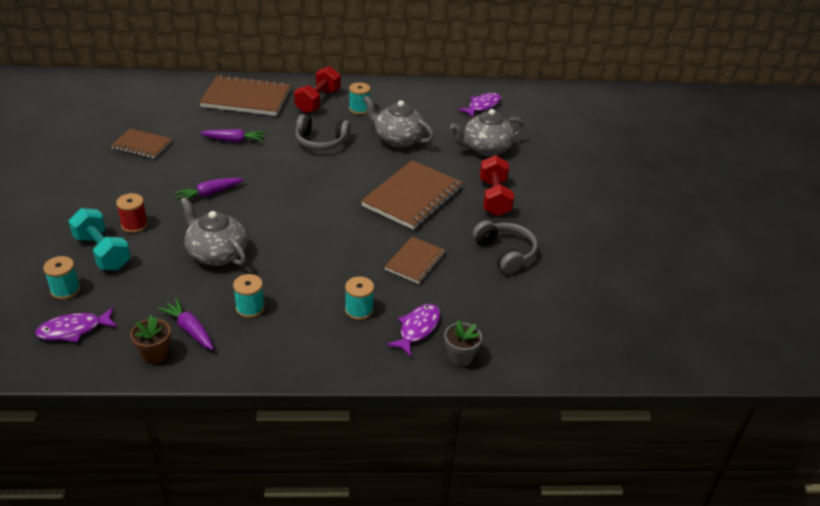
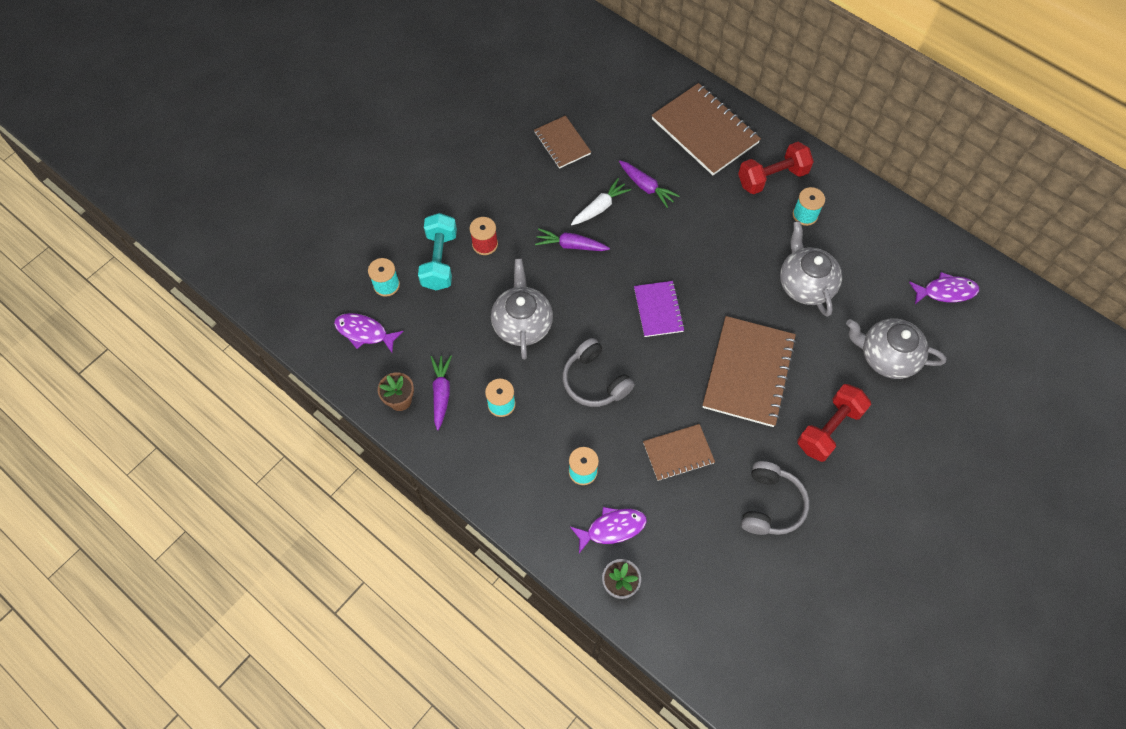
camera: 45 degrees right, 25 degrees up
(210, 165) = (600, 207): none -> white carrot
(314, 196) = (658, 310): none -> purple notebook
(321, 142) = (726, 239): grey headphones -> grey headphones (594, 381)
(412, 197) = (748, 372): brown notebook -> brown notebook turned 60 degrees counterclockwise

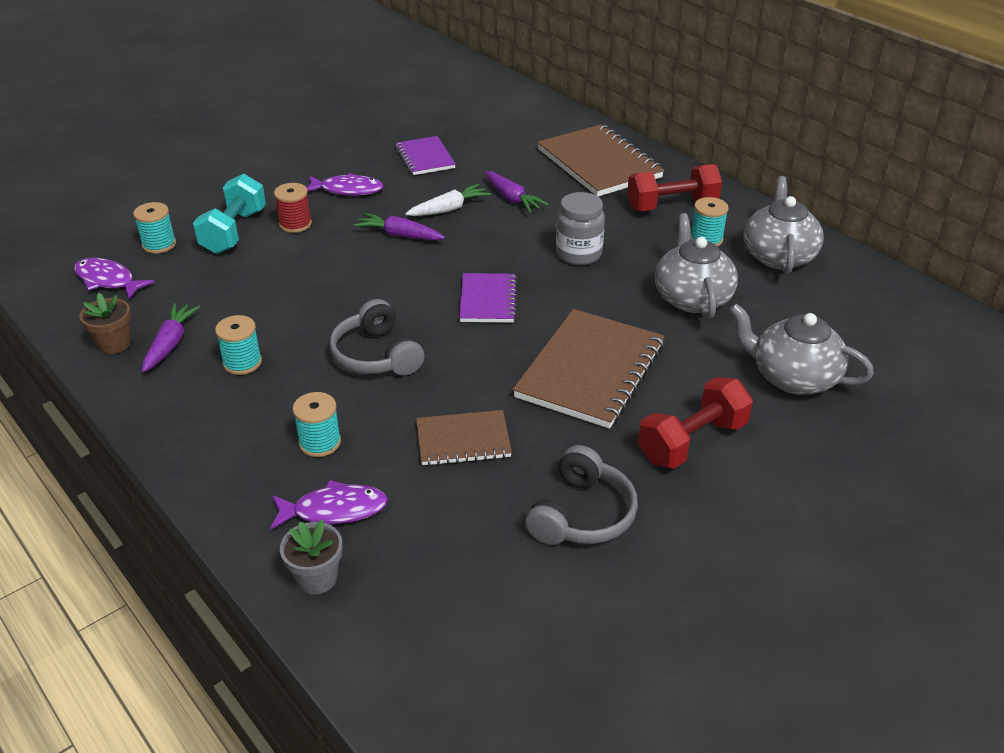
camera: 10 degrees right, 25 degrees down
(522, 323) = (307, 293): grey teapot -> grey teapot (778, 256)
(562, 143) = (425, 158): brown notebook -> purple notebook
(713, 247) = (578, 254): none -> grey jar
(946, 291) = (887, 324): purple fish -> purple fish (348, 190)

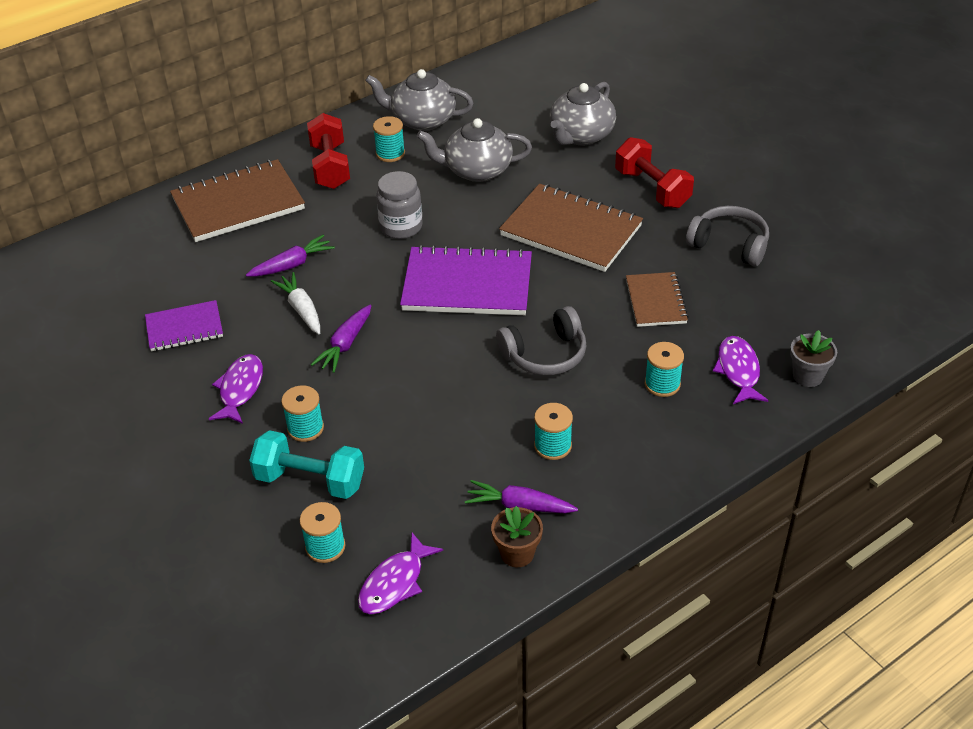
camera: 85 degrees left, 5 degrees up
(295, 224) = (305, 428): red spool -> turquoise spool
(488, 300) = (467, 285): purple notebook -> purple notebook, size x1.76

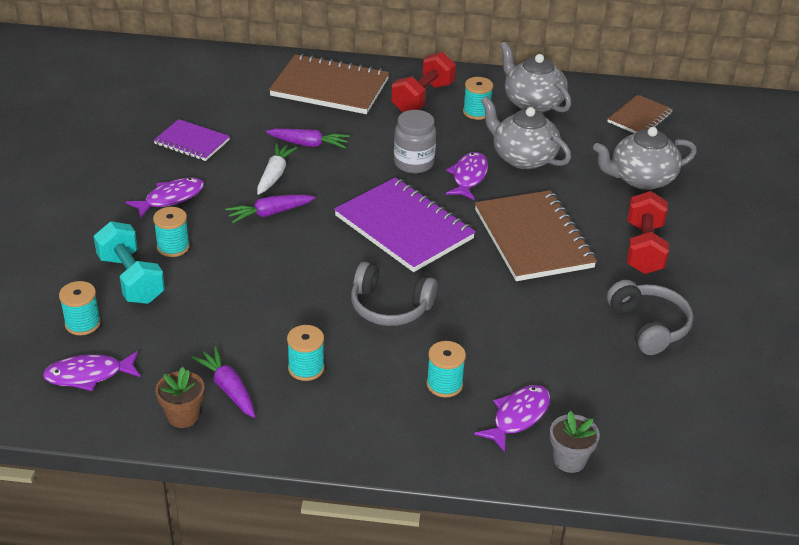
camera: 40 degrees right, 5 degrees down
(458, 211) = (468, 177): none -> purple fish
(656, 301) = (526, 326): brown notebook -> brown notebook (639, 118)

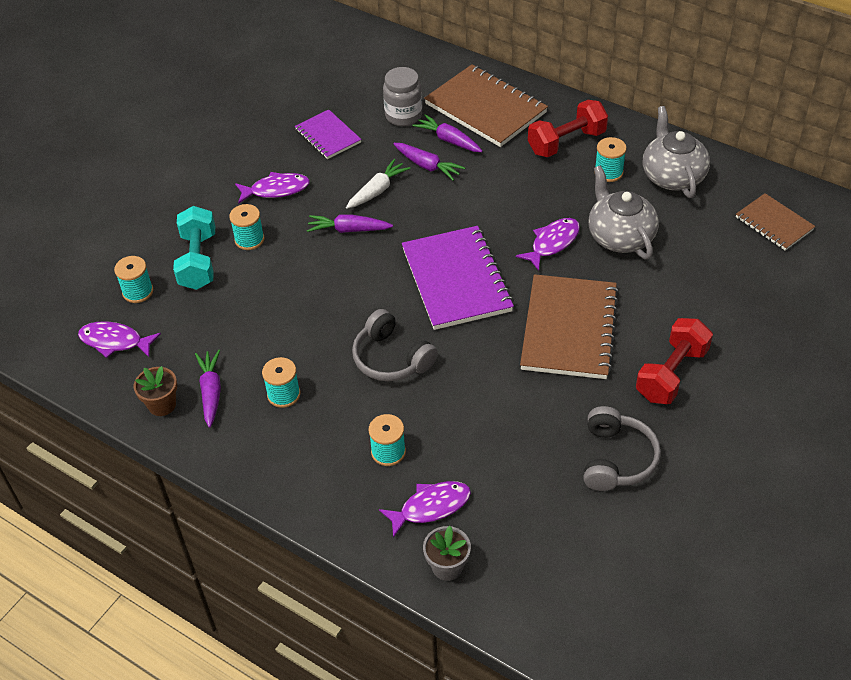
camera: 30 degrees right, 10 degrees up
(313, 119) = (448, 140): none -> purple carrot
(414, 163) = (510, 213): grey jar -> grey jar (403, 116)
(639, 118) = (774, 224): brown notebook -> brown notebook turned 75 degrees clockwise
(641, 179) = (724, 295): grey teapot -> none

